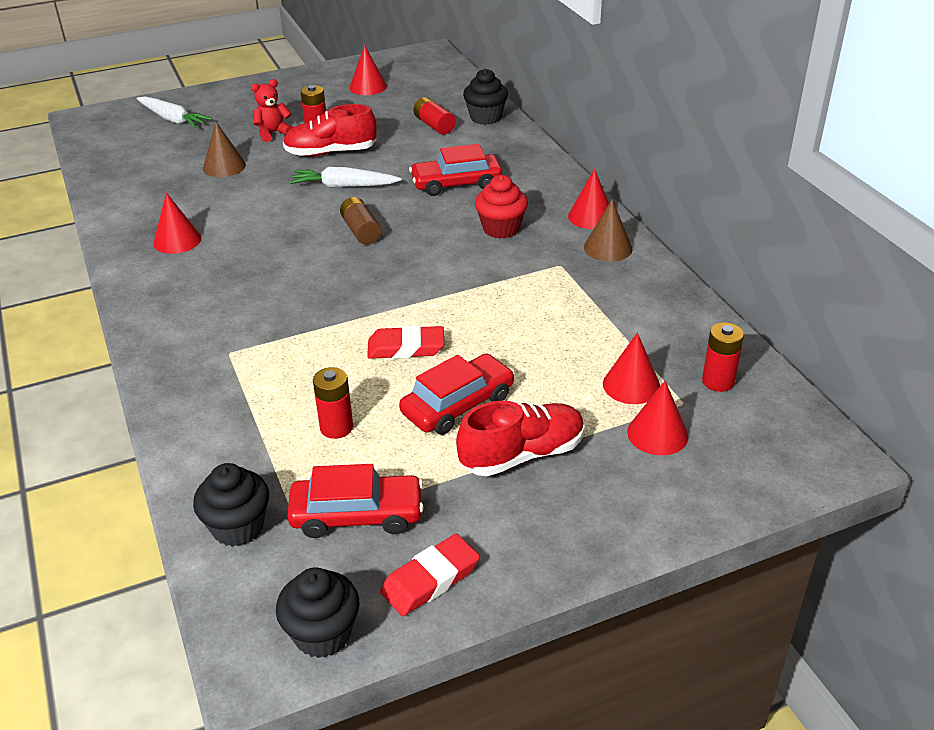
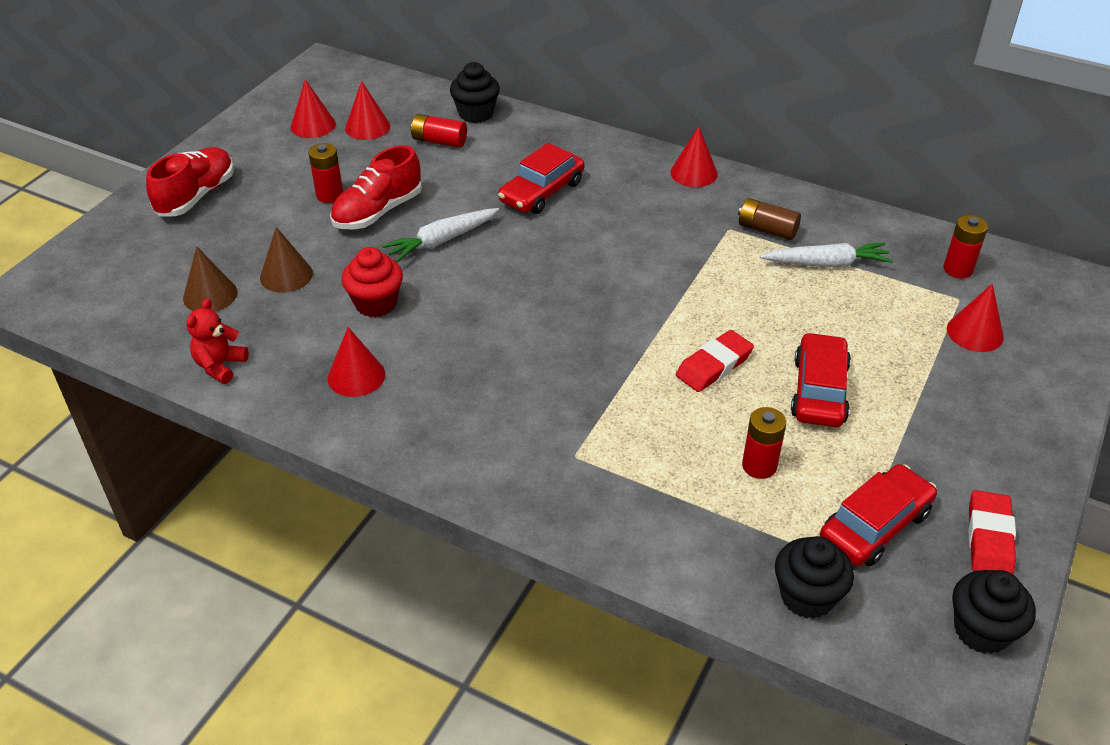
camera: 40 degrees left, 5 degrees up
(173, 119) = (144, 248): white carrot -> white carrot (827, 264)
(273, 133) = (285, 216): red teddy bear -> red teddy bear (220, 366)
(361, 231) = (523, 278): brown battery -> brown battery (767, 230)
(501, 229) = (639, 218): red cupcake -> red cupcake (376, 303)
(522, 454) = (915, 403): red shoe -> red shoe (196, 196)
(608, 248) = (743, 195): brown cone -> brown cone (210, 295)
(631, 385) = (910, 304): red cone -> red cone (367, 127)

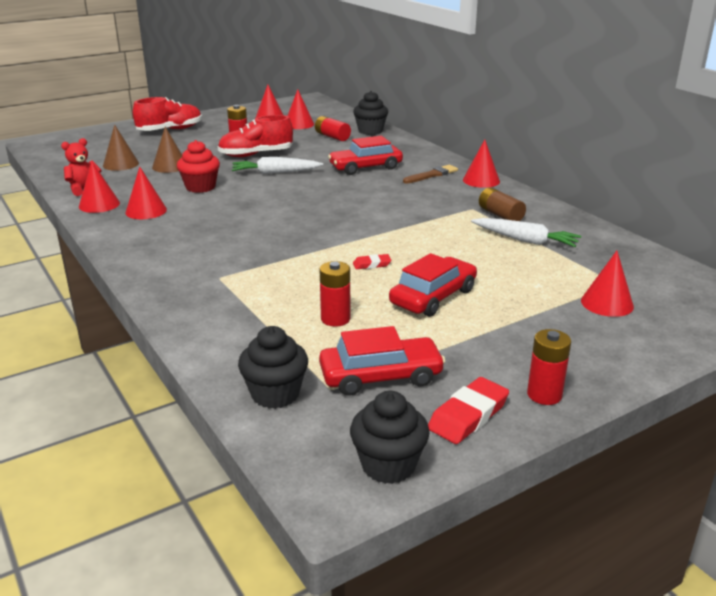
camera: 30 degrees right, 15 degrees down
(278, 388) = (99, 204): none -> red cone
(631, 181) = (432, 175): none -> brown brush
(714, 365) = (371, 264): red eraser -> red eraser, size x0.56
(958, 269) = (635, 268): red battery -> red battery (544, 395)

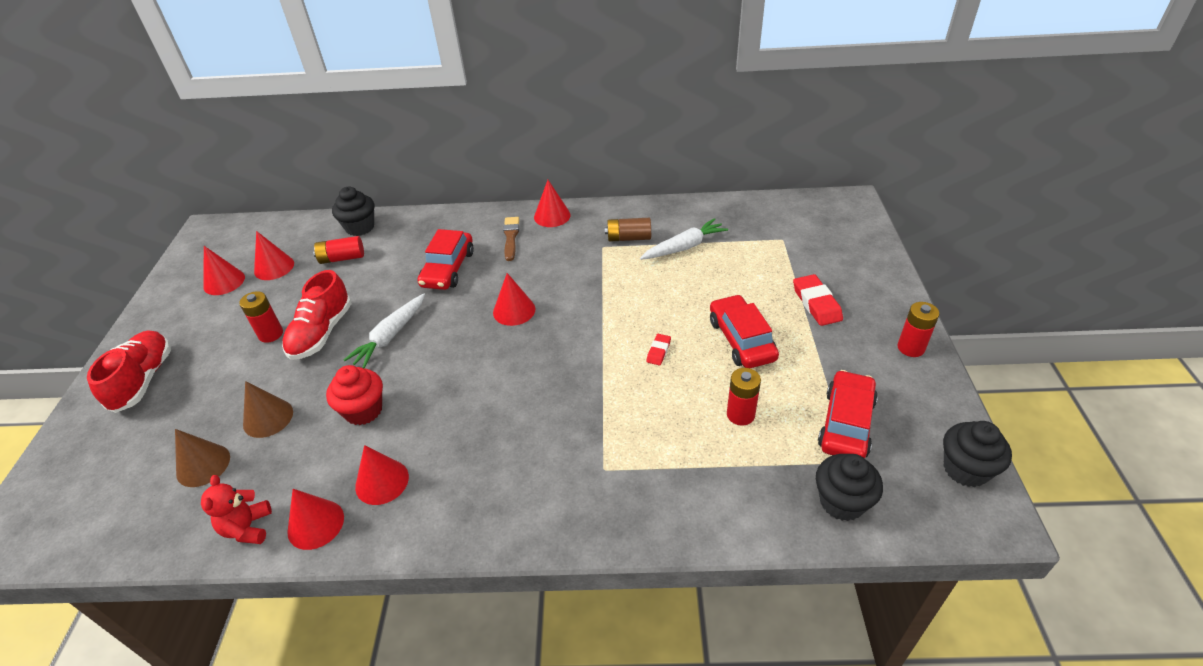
camera: 55 degrees left, 15 degrees up
(468, 415) = (920, 398): red eraser -> red eraser (816, 303)
(607, 303) = (808, 258): red cone -> red cone (514, 310)

